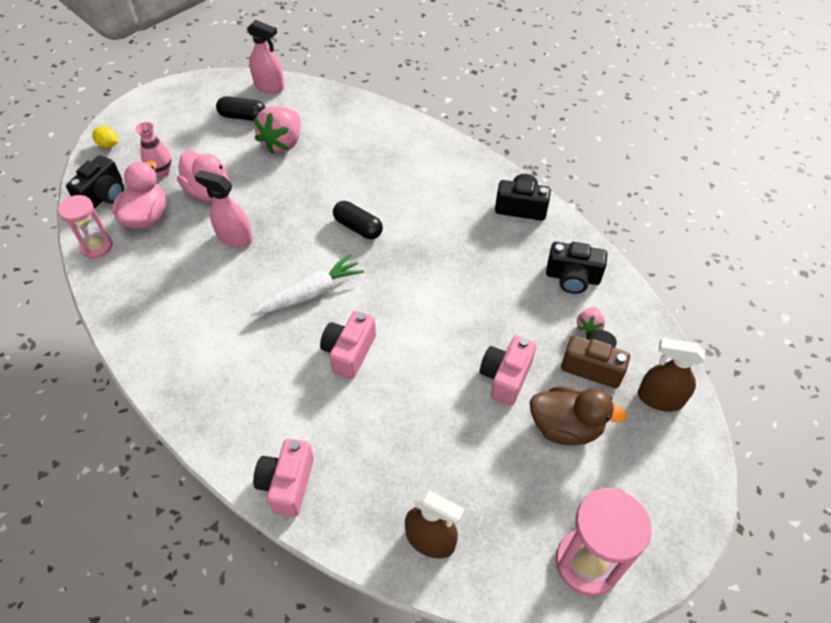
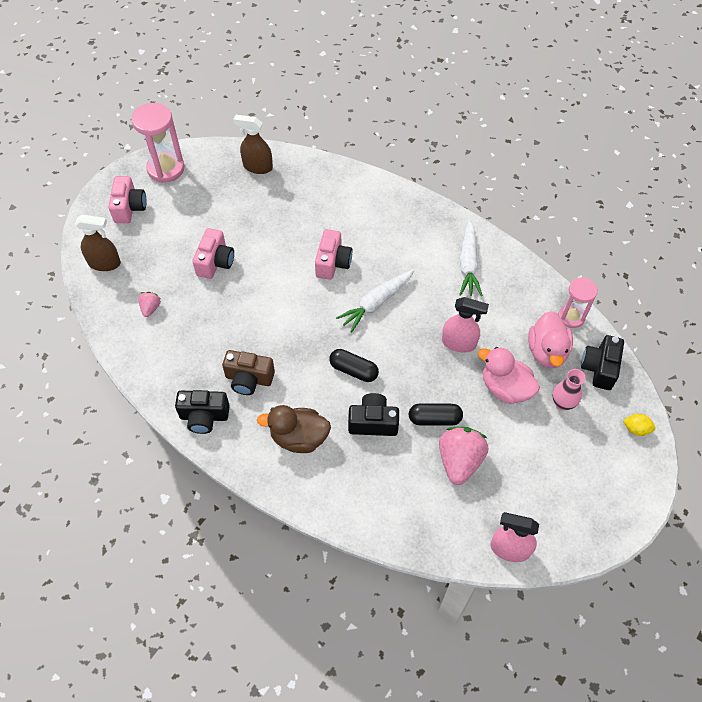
camera: 170 degrees right, 5 degrees up
(177, 325) = (468, 263): none -> white carrot
(243, 117) = (518, 493): black capsule -> black capsule (434, 419)
(287, 484) = (350, 181): pink camera -> pink camera (129, 208)
(565, 427) = (174, 236): brown duck -> brown duck (299, 438)
(572, 278) = (160, 349): black camera -> black camera (373, 422)
(592, 366) = (151, 279): brown camera -> brown camera (249, 379)

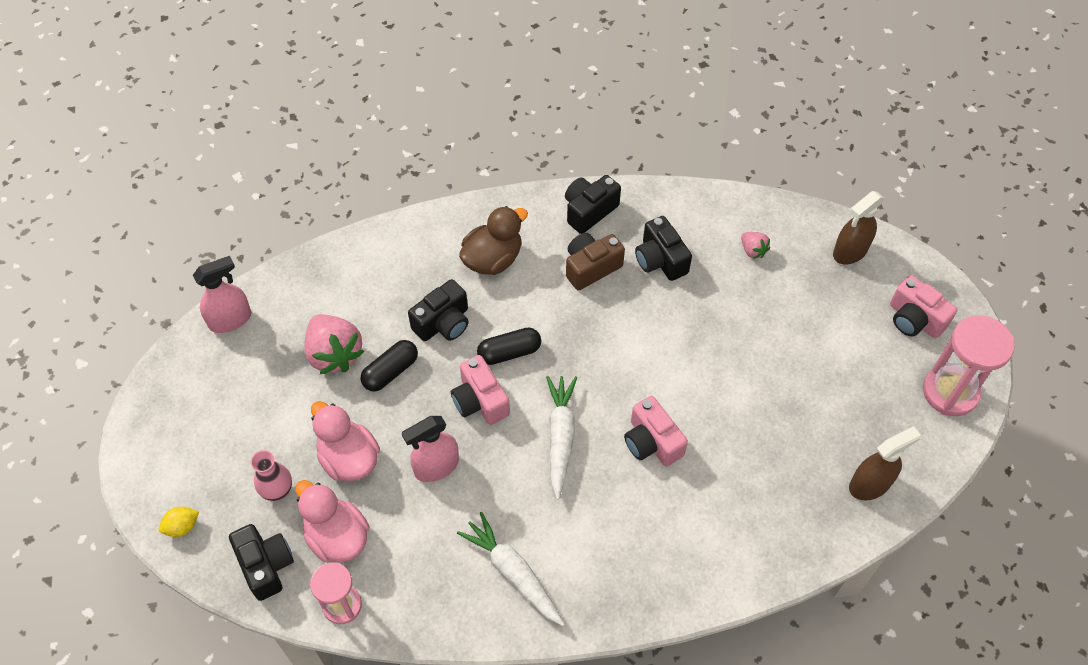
camera: 135 degrees right, 0 degrees up
(205, 348) = (660, 260): none -> black camera
(215, 262) = (760, 340): pink camera -> pink camera (480, 401)
(505, 388) = (349, 458): pink duck -> pink duck turned 120 degrees counterclockwise

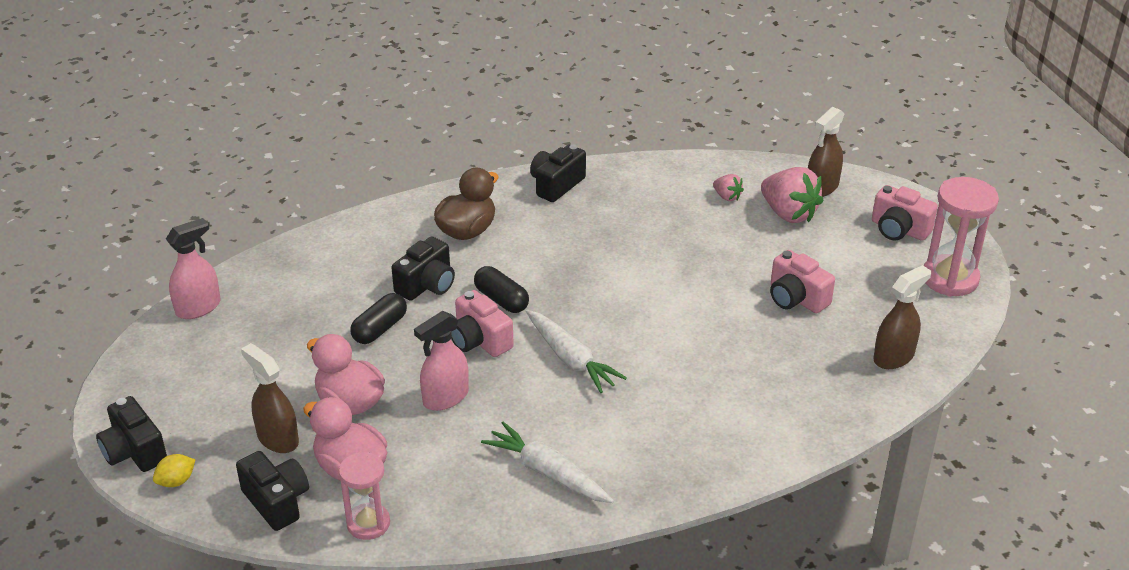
camera: 10 degrees left, 20 degrees down
(278, 491) = (277, 438): pink vase -> brown spray bottle
(334, 354) = (316, 322): pink strawberry -> pink strawberry (788, 214)
(509, 352) = (501, 300): black capsule -> black capsule turned 75 degrees clockwise
(560, 437) = (570, 359): white carrot -> white carrot turned 150 degrees clockwise
(591, 267) = (569, 226): brown camera -> none
(652, 442) = (665, 351): pink camera -> pink camera (796, 298)
(660, 260) = (637, 213): black camera -> black camera (134, 451)

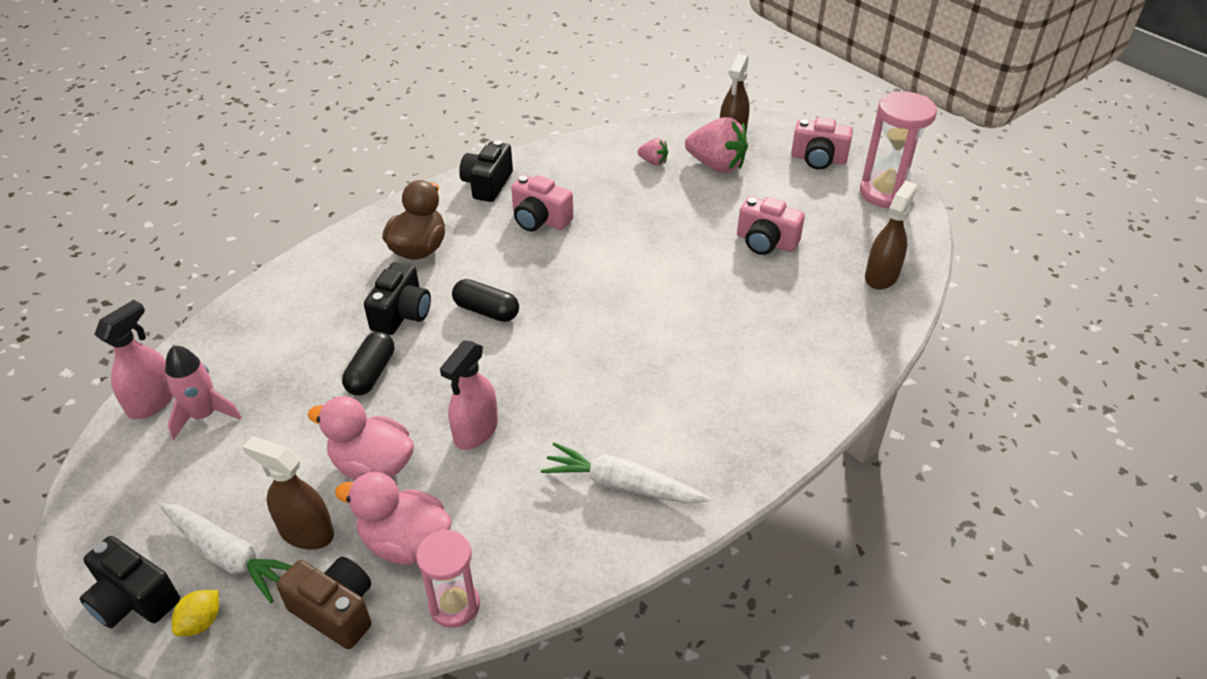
camera: 20 degrees left, 5 degrees up
(234, 329) = (204, 415): none -> pink rocket
(277, 502) = (335, 611): black camera -> brown camera
(479, 340) = (483, 359): pink camera -> pink camera (540, 220)
(570, 359) = (585, 355): white carrot -> white carrot (228, 556)

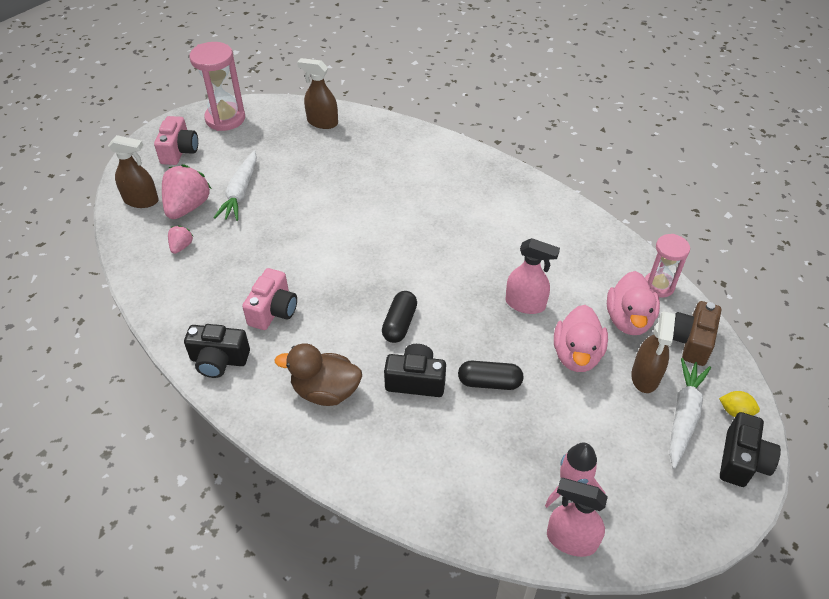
camera: 100 degrees left, 5 degrees up
(622, 485) = (542, 225): white carrot -> white carrot (240, 192)
(766, 242) = (291, 175): pink camera -> none

